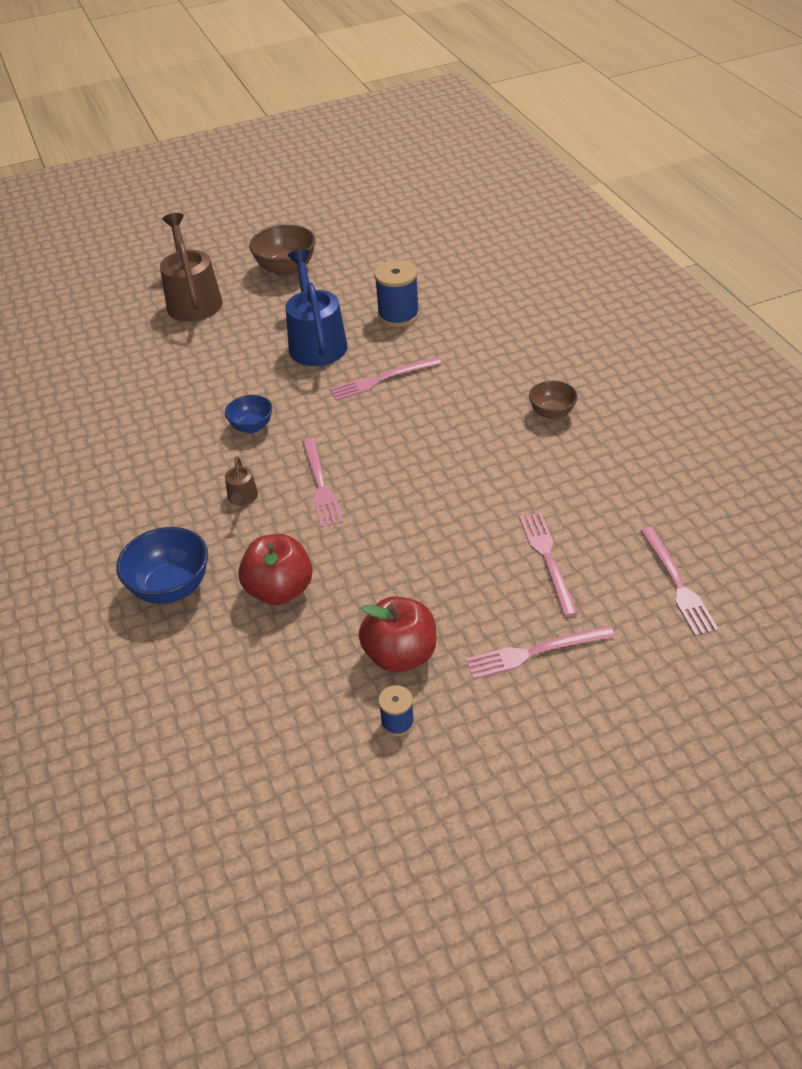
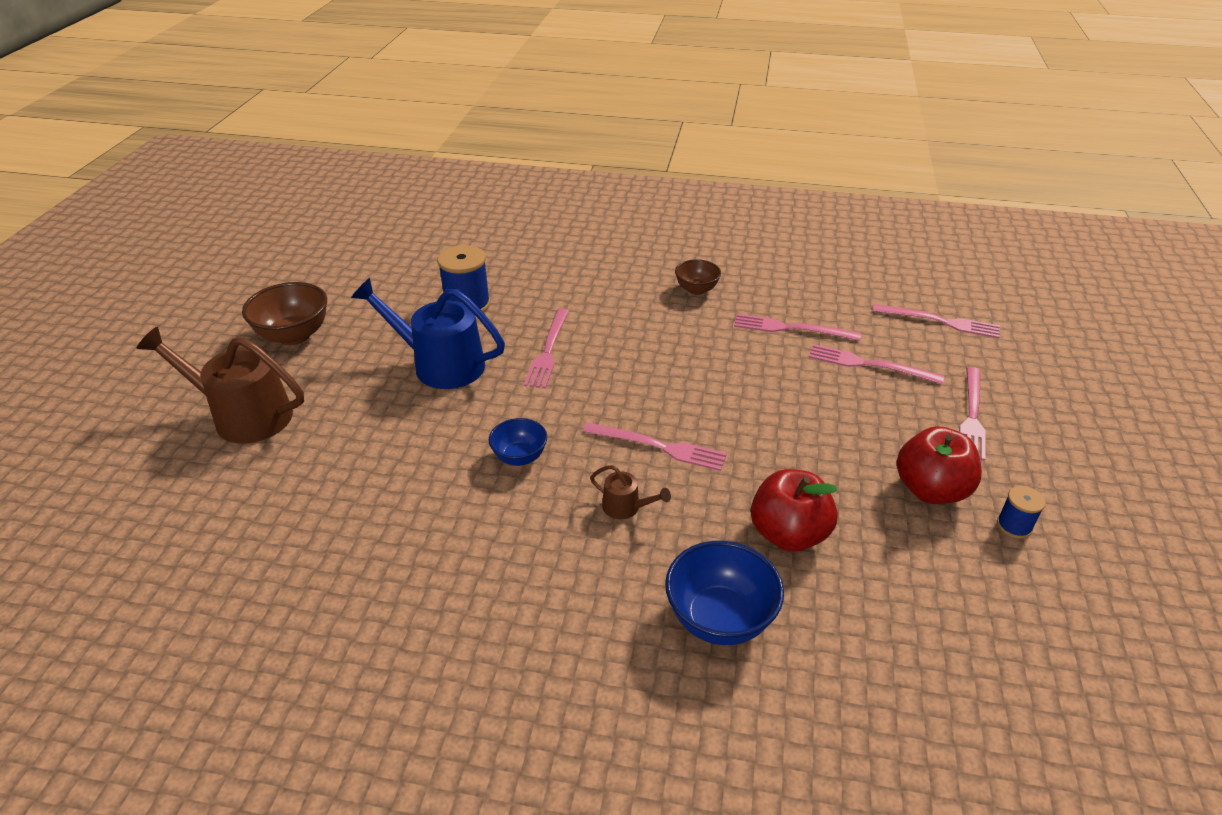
camera: 60 degrees left, 5 degrees down
(553, 491) = (791, 328): none -> pink fork

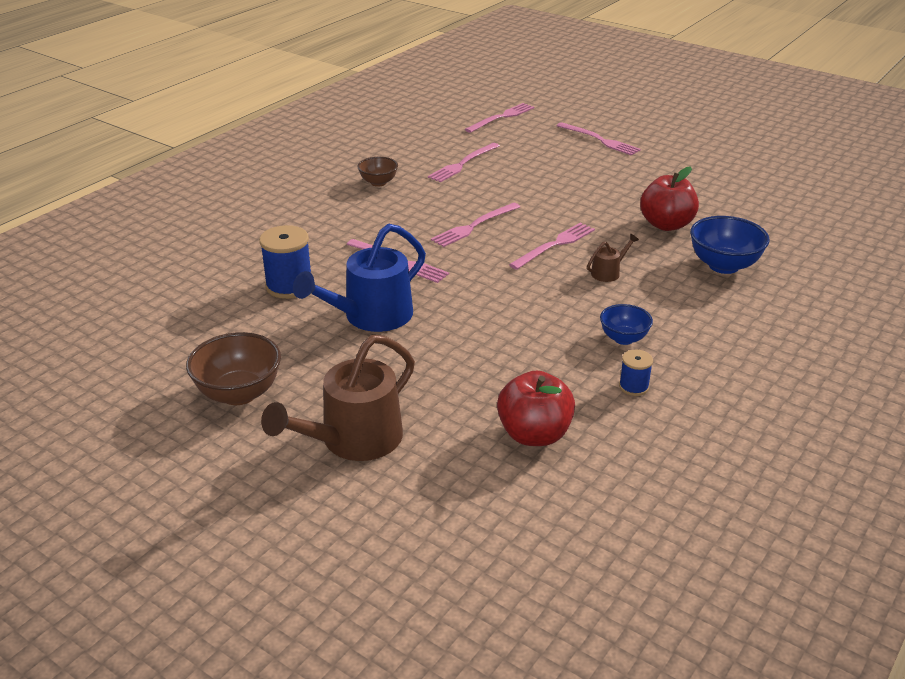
camera: 65 degrees left, 5 degrees down
(519, 457) = (525, 302): blue bowl -> blue bowl (623, 338)
(869, 365) = (526, 152): pink fork -> pink fork (474, 226)
(930, 490) = (655, 172): red apple -> red apple (534, 434)
(1014, 526) = (696, 161): blue spool -> blue spool (633, 386)

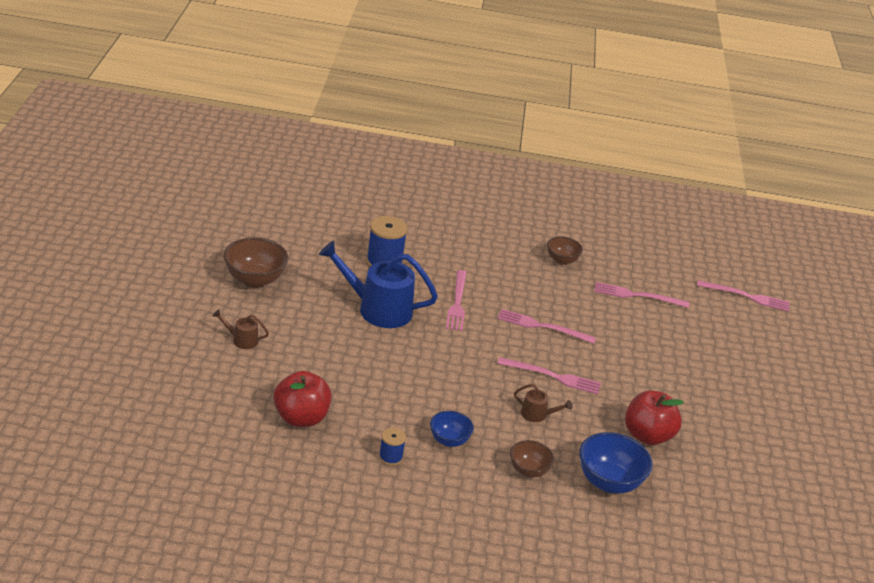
camera: 55 degrees right, 0 degrees up
(353, 441) = (241, 340): brown watering can -> brown watering can, size x0.45
(600, 140) = (767, 365): pink fork -> none
(690, 304) = (528, 471): none -> brown bowl

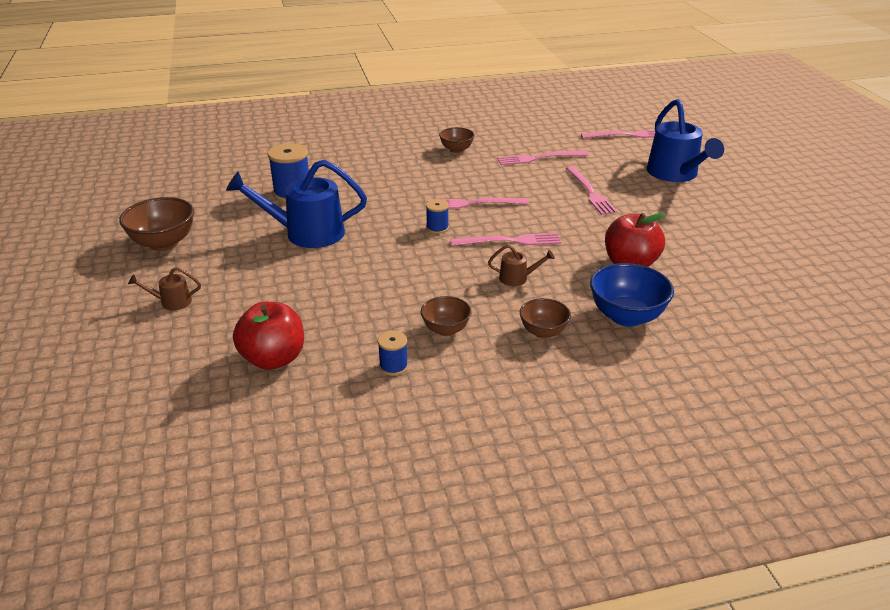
camera: 15 degrees left, 0 degrees up
(449, 440) = (446, 329): blue bowl -> brown bowl
(457, 303) = (382, 207): pink fork -> pink fork (590, 192)
(495, 341) = (437, 228): none -> blue spool
(762, 357) = (676, 174): none -> blue watering can

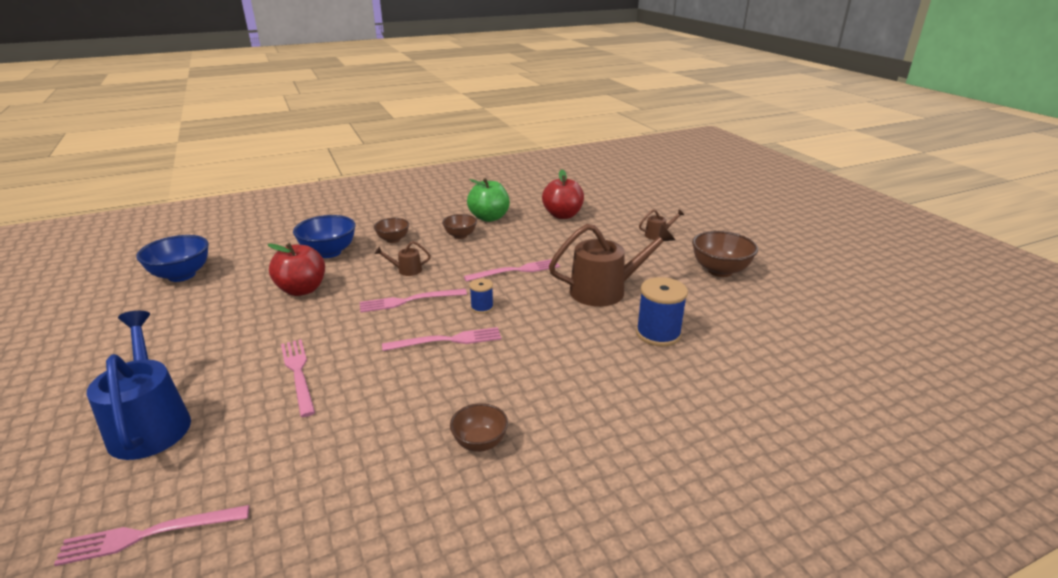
camera: 170 degrees right, 5 degrees down
(306, 233) = (605, 290): blue watering can -> brown watering can
(393, 366) = (489, 218): blue spool -> green apple
(539, 158) = (347, 437): pink fork -> pink fork (516, 271)
(793, 298) = (181, 275): none -> blue bowl

